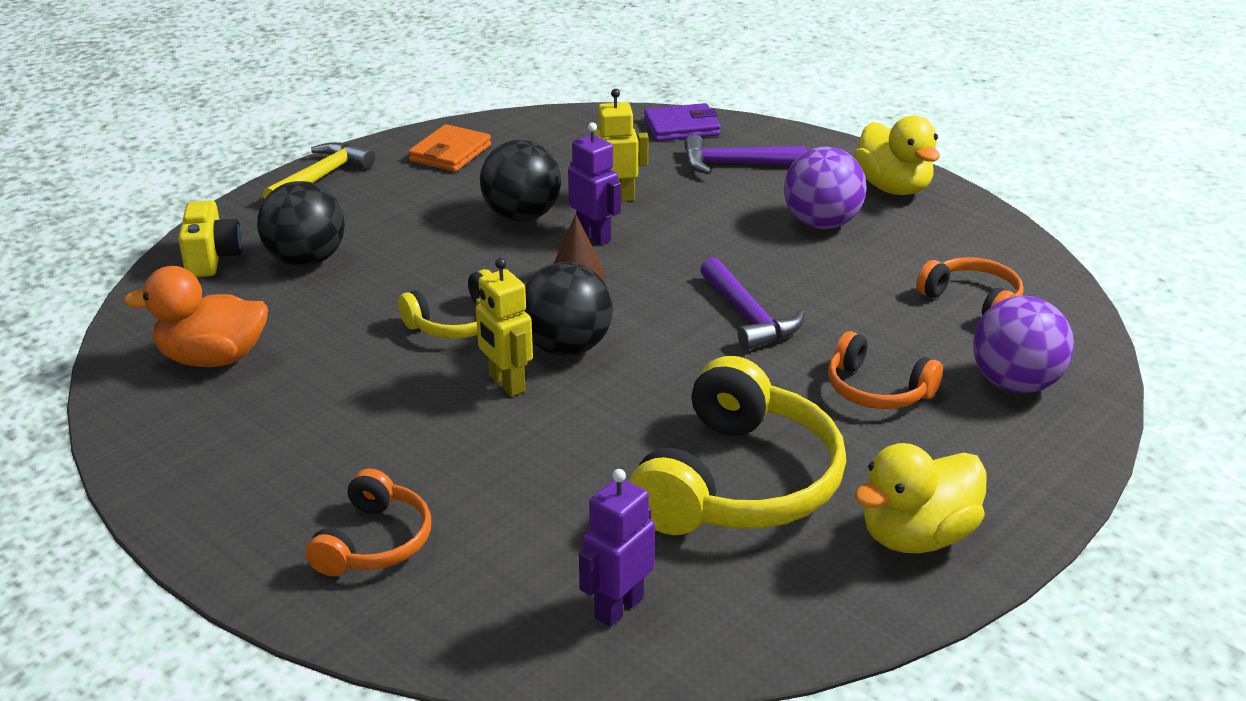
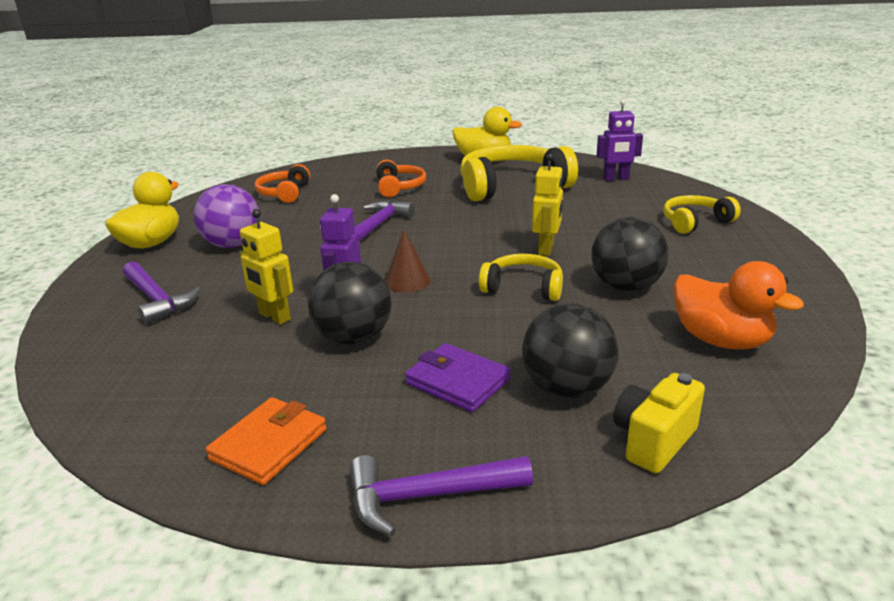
camera: 130 degrees left, 5 degrees down
(321, 177) = (427, 496): yellow hammer -> purple hammer
(374, 542) = (695, 222): orange headphones -> yellow headphones
(450, 153) = (269, 444): orange wallet -> orange wallet turned 45 degrees counterclockwise
(566, 348) = (487, 250): black ball -> black ball (625, 287)
(681, 127) = (86, 350): purple wallet -> purple wallet (457, 382)
(1015, 384) = (351, 171): purple ball -> none

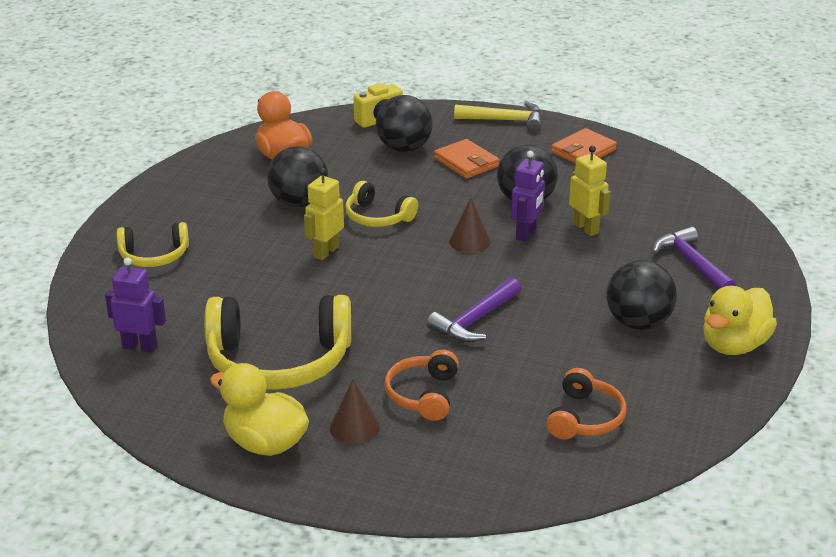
camera: 165 degrees left, 5 degrees up
(232, 245) = (638, 323): purple ball -> black ball
(427, 496) = (505, 120): purple hammer -> yellow hammer
(435, 171) = (354, 427): none -> brown cone
(457, 382) = (466, 162): purple wallet -> orange wallet

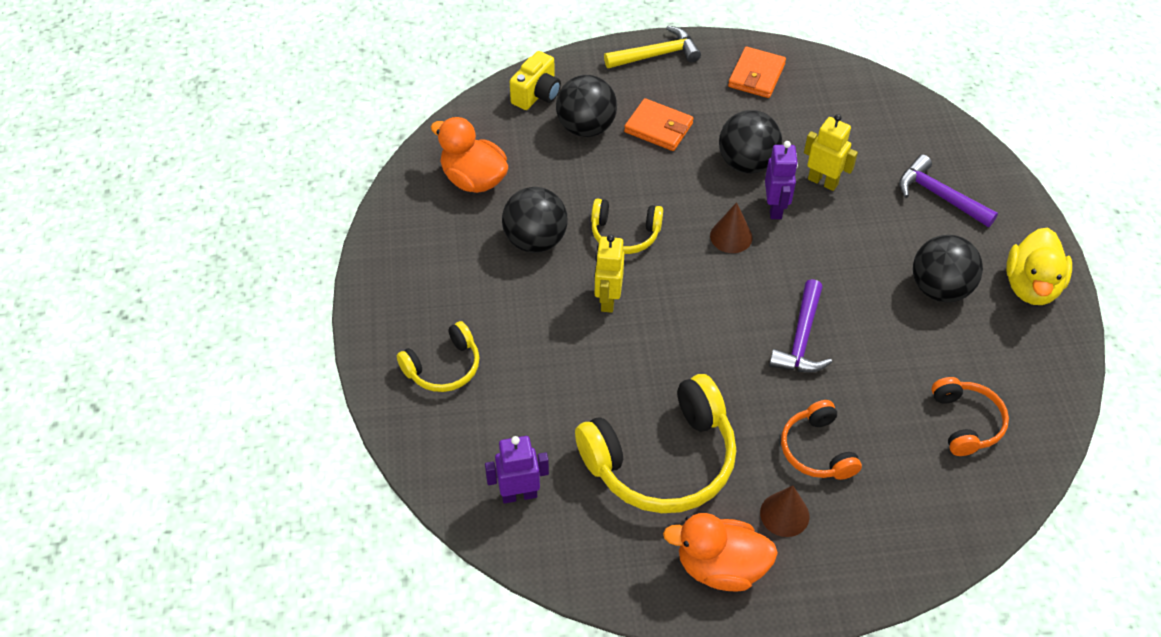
camera: 25 degrees left, 20 degrees up
(265, 443) = (720, 567): yellow duck -> orange duck

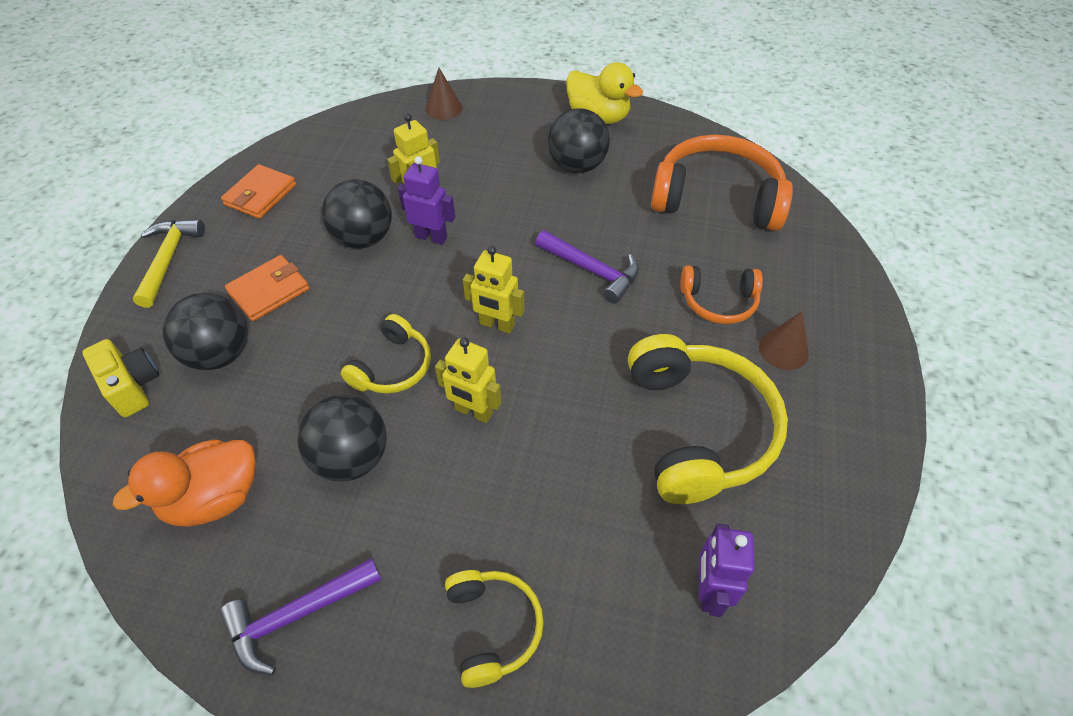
camera: 70 degrees left, 0 degrees up
(701, 287) = (497, 325): none -> yellow robot
(720, 567) = (834, 420): orange duck -> none
(731, 236) = (446, 280): brown cone -> brown cone (443, 108)
(756, 75) = (260, 195): orange wallet -> orange wallet turned 75 degrees clockwise
(939, 195) = (480, 132): purple hammer -> purple hammer (296, 615)
(966, 422) = (717, 198): orange headphones -> orange headphones, size x1.86

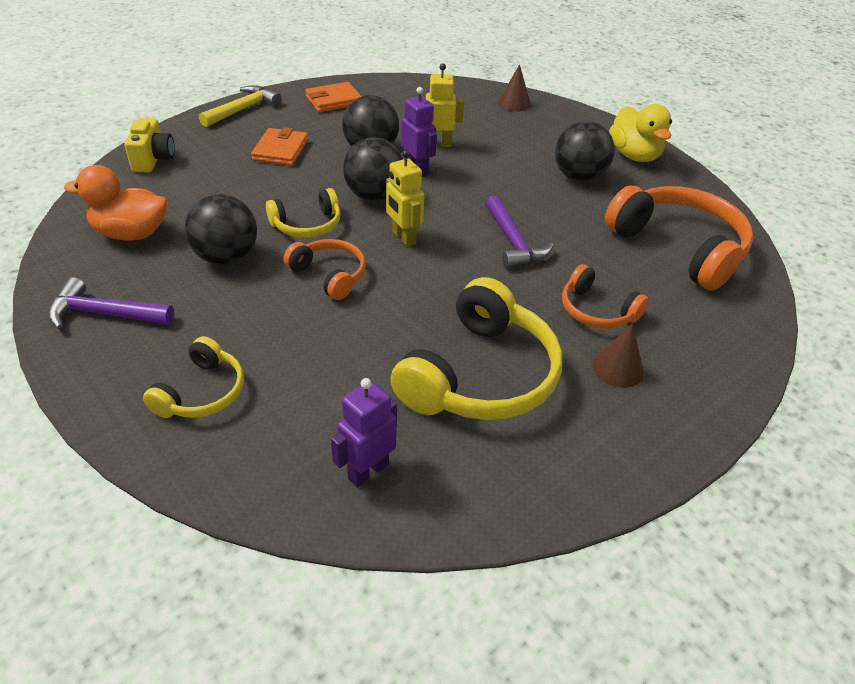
camera: 35 degrees right, 10 degrees down
(220, 354) = (216, 168): black ball -> black ball (374, 195)
(269, 291) = (280, 150): orange wallet -> orange wallet turned 75 degrees counterclockwise
(473, 412) = (329, 275): yellow robot -> orange headphones

